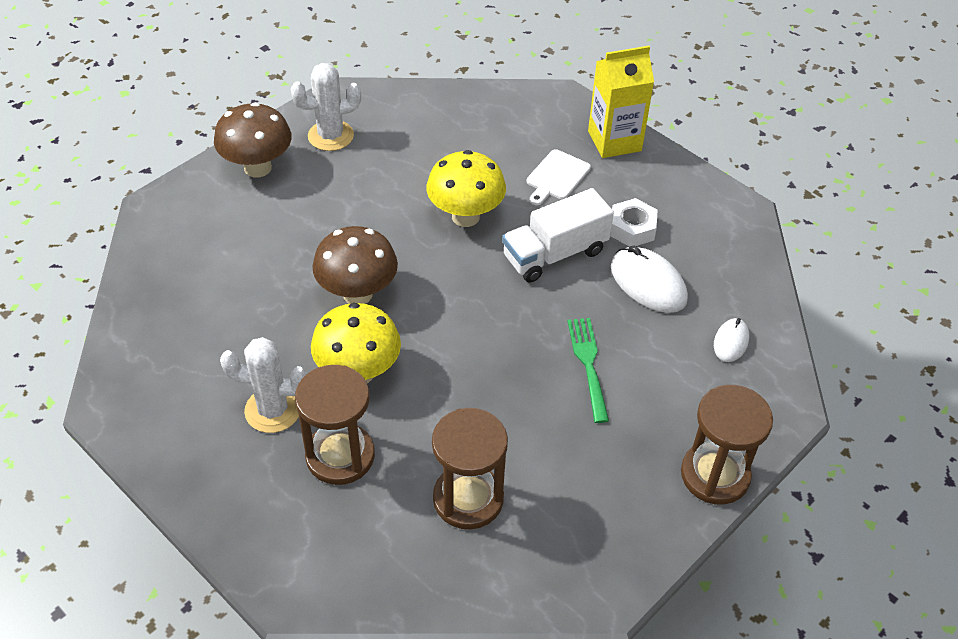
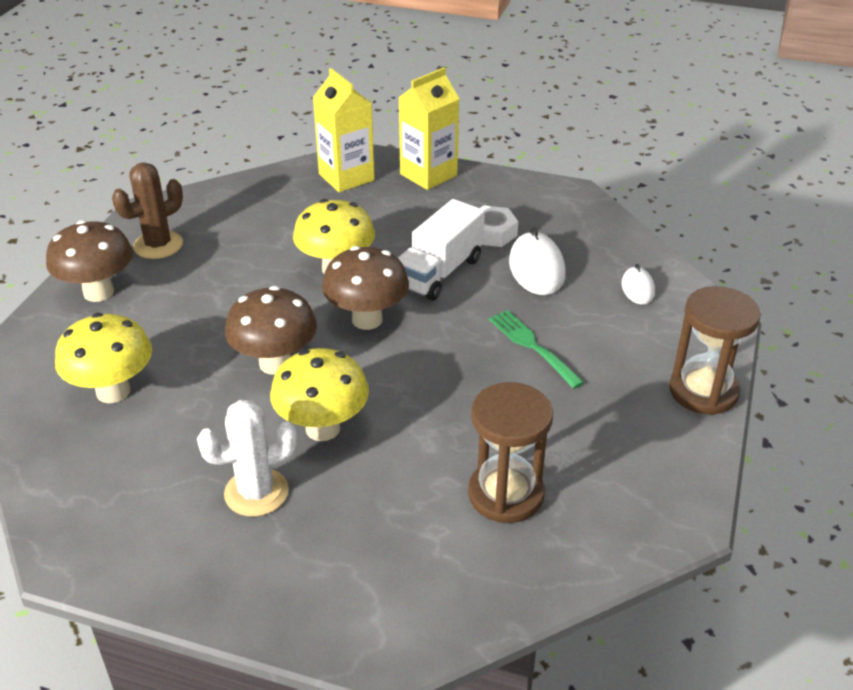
camera: 25 degrees left, 10 degrees down
(218, 270) = (113, 391): none -> yellow mushroom
(331, 136) = (158, 245): white cactus -> brown cactus
(340, 456) = (354, 506): brown hourglass -> none
(460, 280) = (367, 319): none -> brown mushroom
(536, 118) = (346, 177): none -> yellow carton
(557, 177) = (397, 215): white cutting board -> none
(648, 283) = (536, 268): white mouse -> white mouse turned 60 degrees clockwise

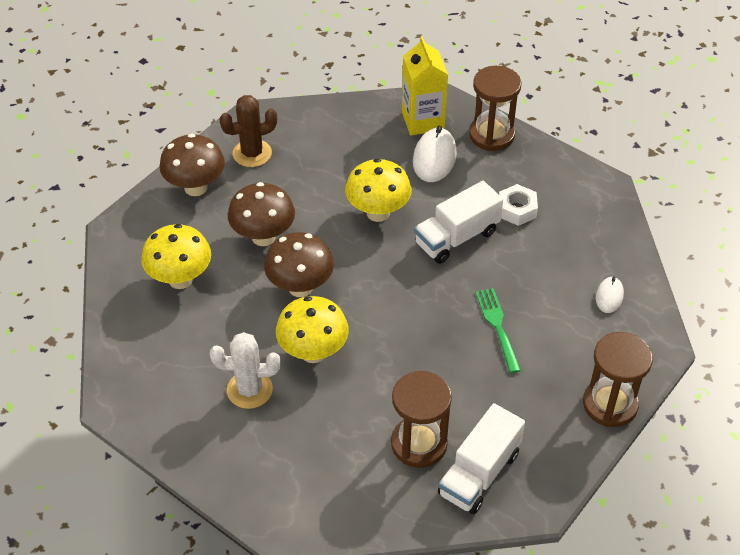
camera: 20 degrees right, 10 degrees up
(367, 319) = (382, 267): brown mushroom -> brown mushroom (263, 237)
(428, 175) = (491, 135): yellow carton -> brown hourglass
(536, 268) = (536, 255): white mouse -> white mouse (434, 158)
(597, 506) = (479, 473): none -> white truck

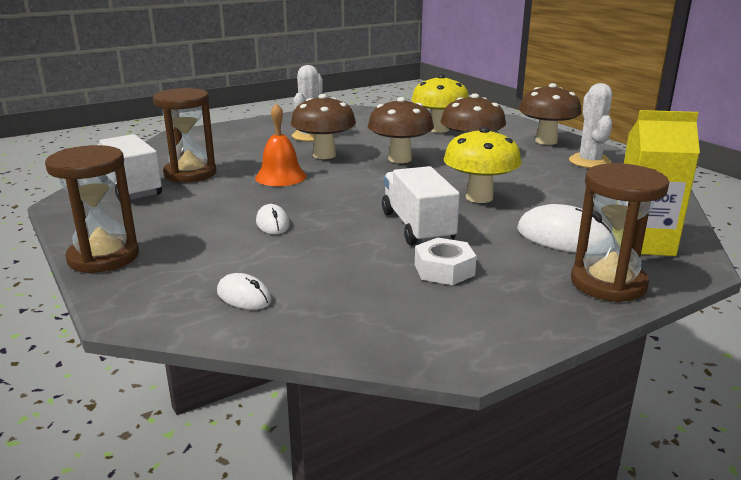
camera: 110 degrees right, 25 degrees down
(252, 153) = (589, 162): brown cactus -> white cactus
(313, 352) = (324, 155): yellow mushroom -> brown mushroom
(392, 364) = (280, 177): none -> orange bell
(497, 326) = (272, 223): green fork -> white mouse

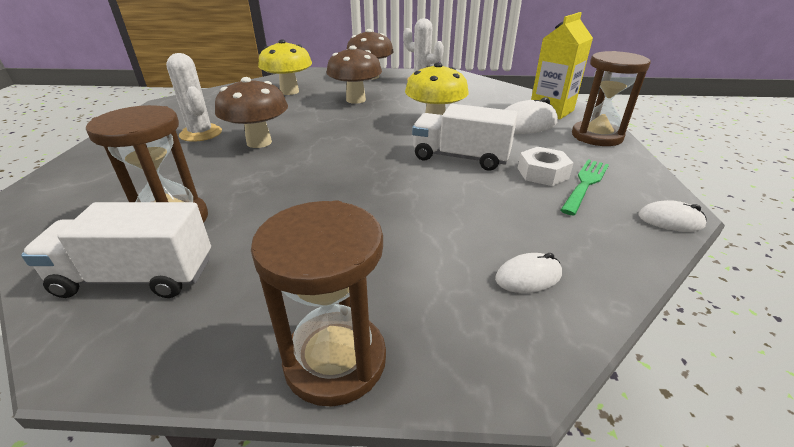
camera: 55 degrees left, 10 degrees up
(272, 223) = (379, 213): white mouse -> white mouse (670, 220)
(280, 177) = (274, 176): orange bell -> none
(400, 159) = (323, 121): brown mushroom -> none
(453, 295) = (585, 184): none -> green fork

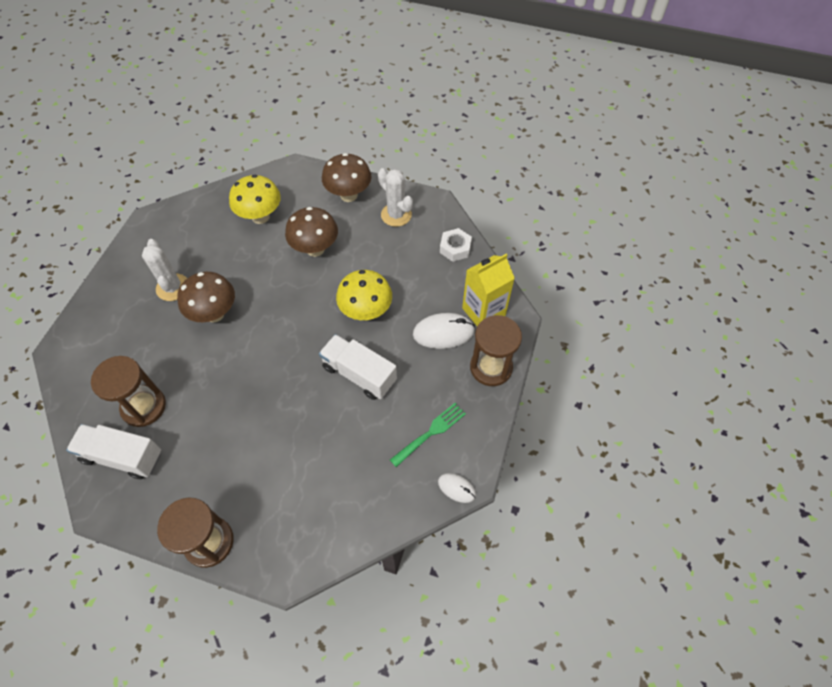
camera: 15 degrees right, 25 degrees up
(528, 277) = (331, 513): white mouse -> none
(542, 173) = (408, 411): white nut -> white nut (455, 248)

